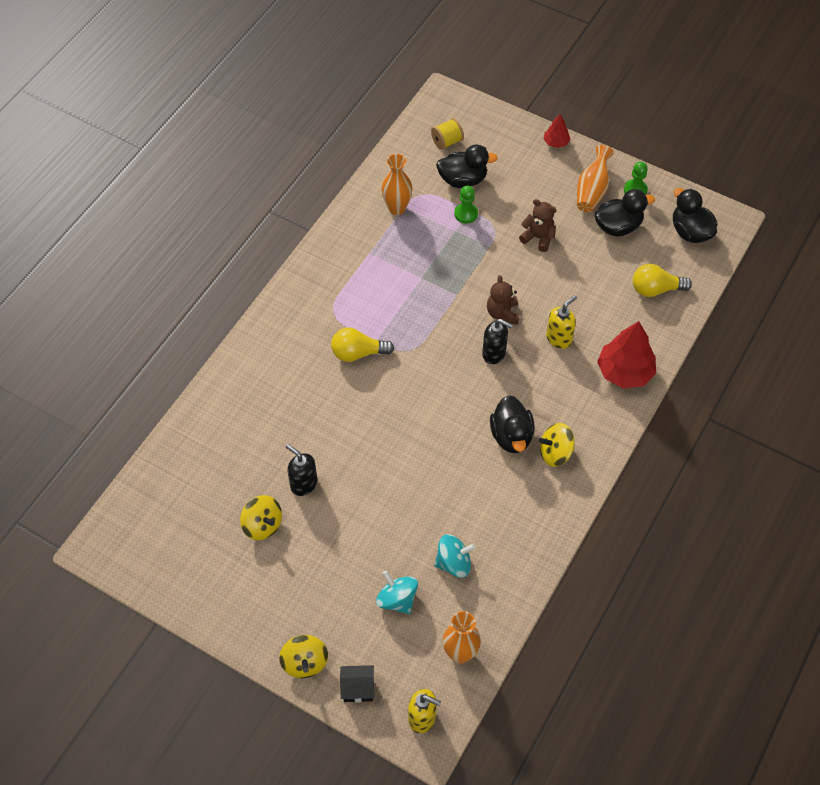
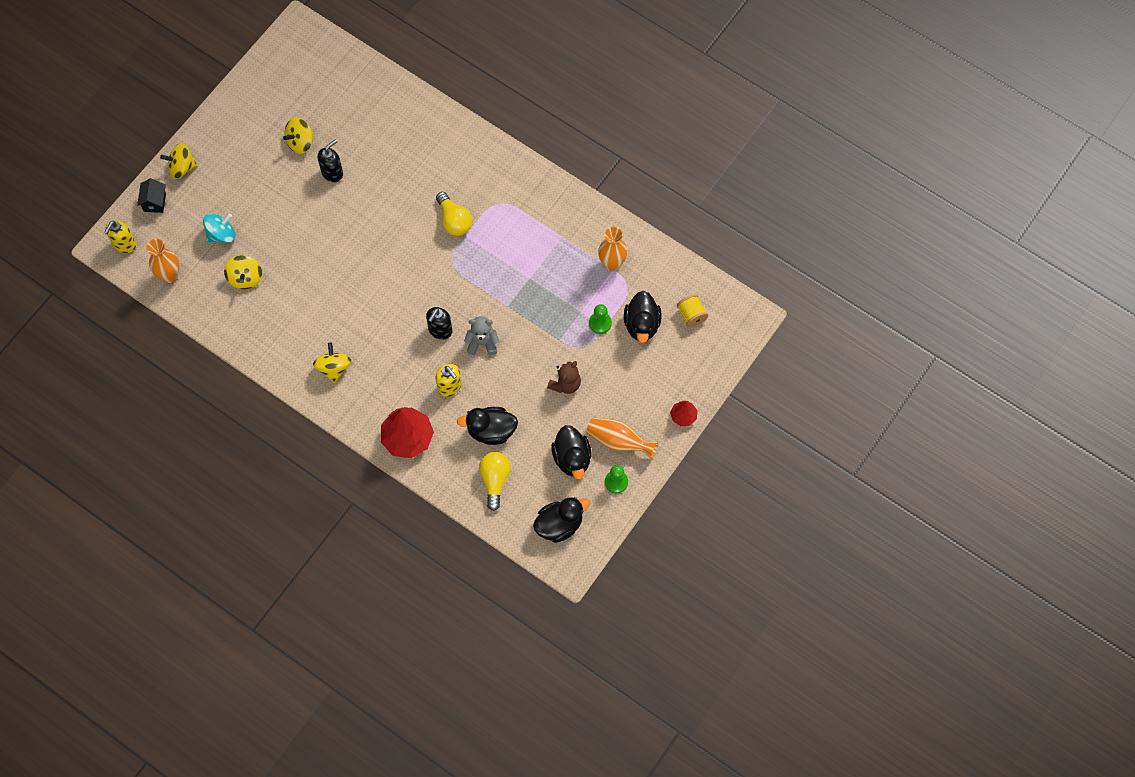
camera: 95 degrees right, 10 degrees up
(358, 353) = (454, 220): yellow light bulb -> yellow light bulb turned 150 degrees clockwise
(453, 563) = (245, 278): turquoise spinning top -> yellow spinning top
(502, 313) = (482, 342): brown teddy bear -> grey teddy bear
(511, 436) = (355, 335): black duck -> black duck (491, 431)

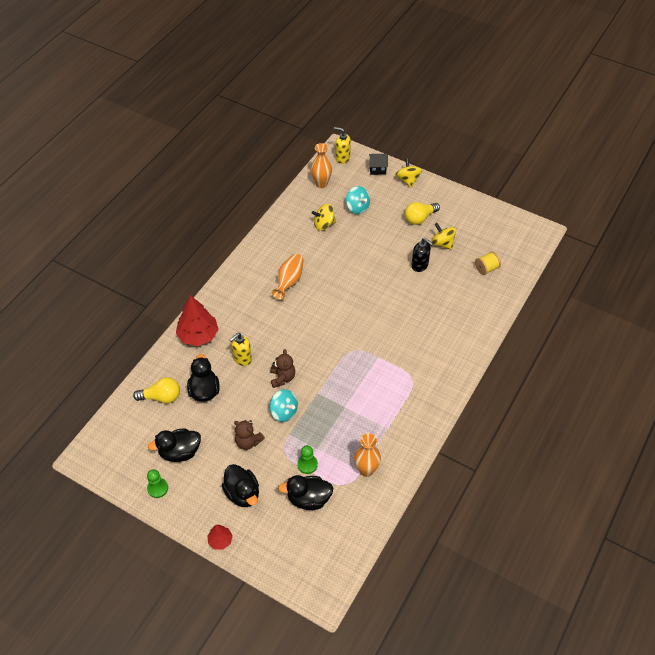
camera: 85 degrees right, 15 degrees down
(334, 368) = (255, 283): yellow spinning top -> none
(440, 330) = (291, 348): black soap dispenser -> none
(454, 220) = (391, 348): yellow light bulb -> yellow light bulb (419, 218)
(482, 342) = (282, 378): grey teddy bear -> brown teddy bear
(529, 343) = (284, 412): none -> turquoise spinning top
(559, 525) = (120, 447): black duck -> black duck (242, 493)
(619, 441) = (195, 488): orange vase -> orange vase (289, 281)
(691, 315) = (322, 541): yellow spool -> yellow spool (486, 269)

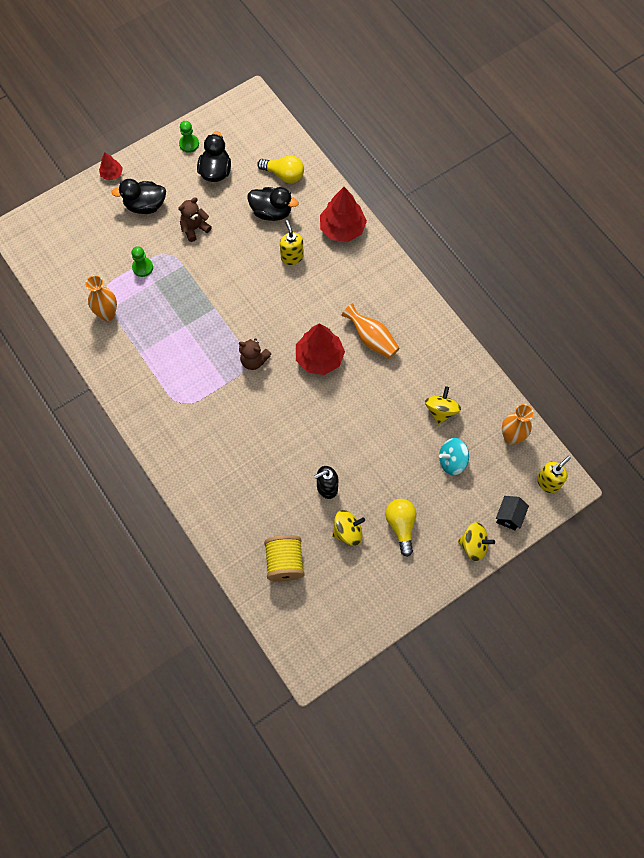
camera: 115 degrees right, 15 degrees up
(161, 397) = (284, 175): yellow light bulb -> yellow light bulb turned 90 degrees counterclockwise
(282, 378) = (249, 284): brown teddy bear -> brown teddy bear (254, 360)
(284, 412) = (209, 270): turquoise spinning top -> none
(308, 499) = (108, 255): black duck -> none
(322, 307) = (319, 358): none -> red tree
(486, 269) = (284, 562): yellow spool -> yellow spool, size x1.52

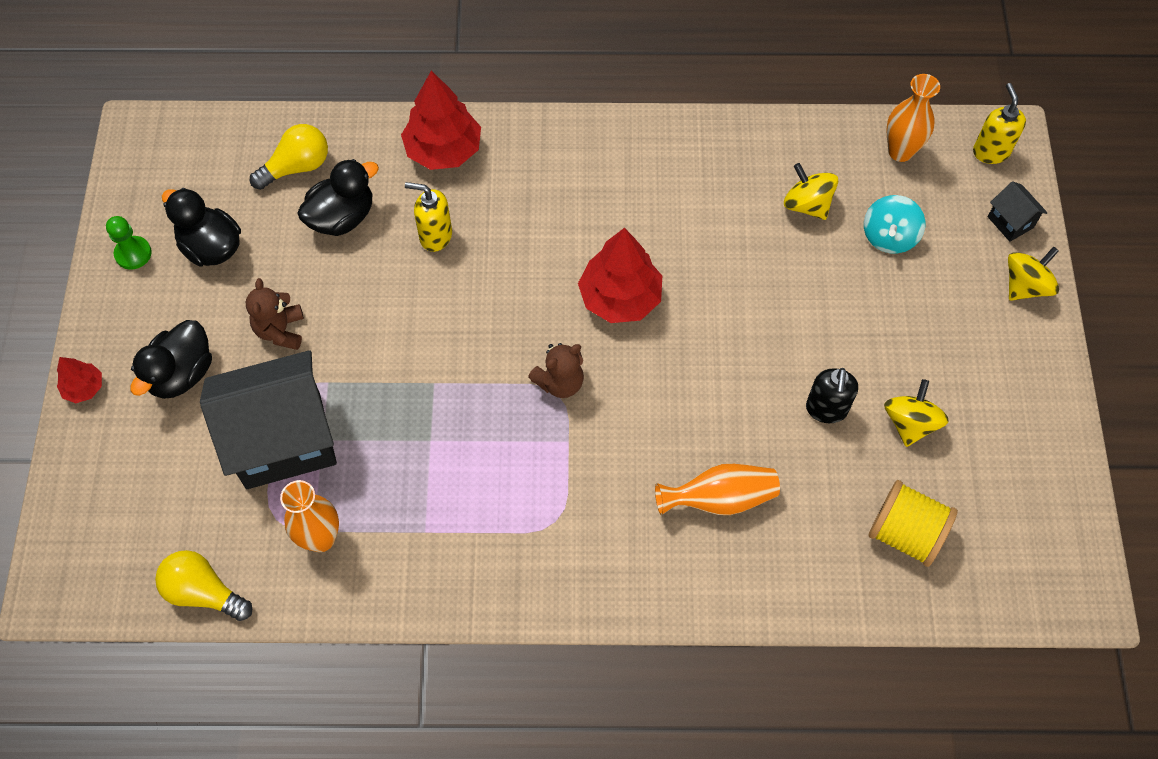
camera: 55 degrees left, 5 degrees down
(142, 267) = (283, 440): green pawn -> black house
(371, 339) = (641, 218): orange vase -> orange vase (720, 499)
(401, 526) = (943, 353): yellow light bulb -> yellow light bulb (204, 592)

